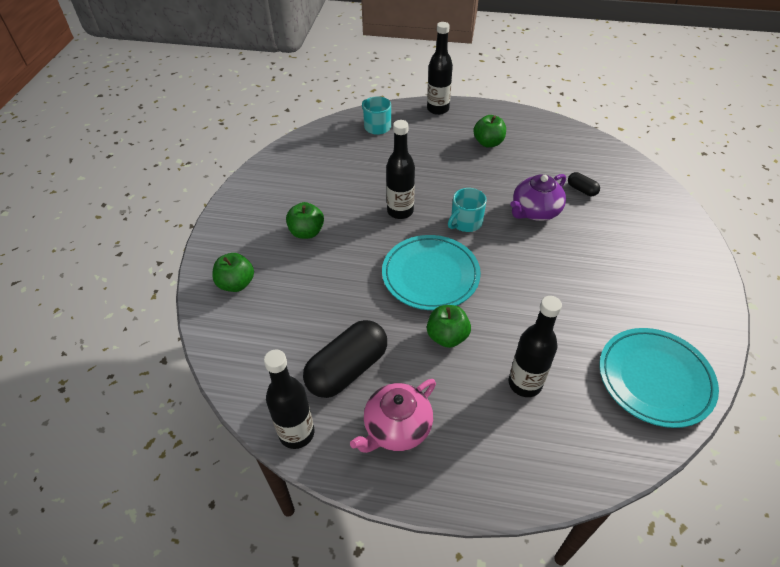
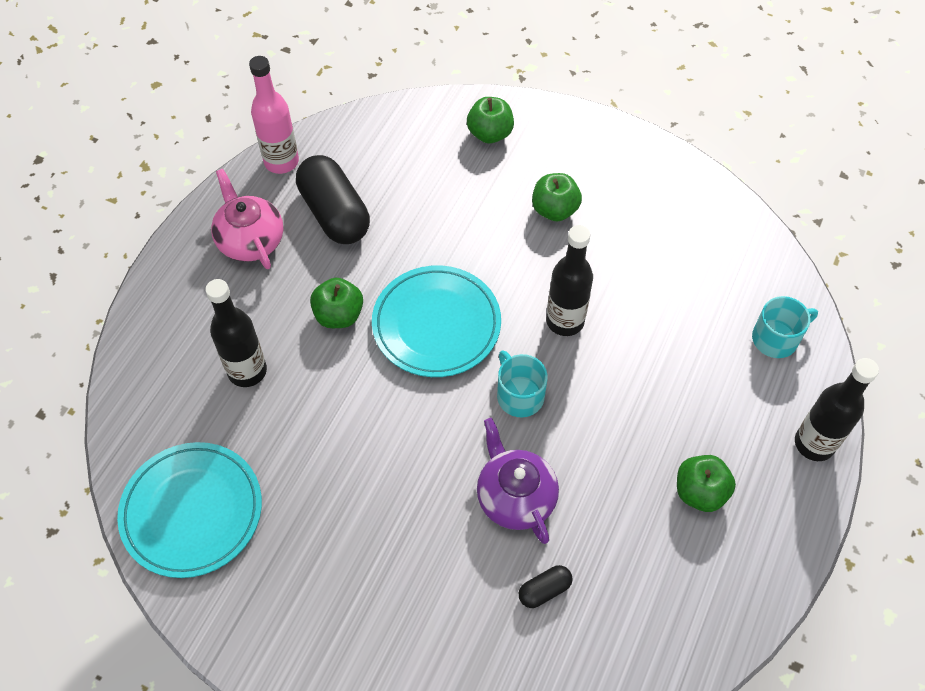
camera: 105 degrees right, 10 degrees up
(296, 433) = (281, 162): black bottle -> pink bottle

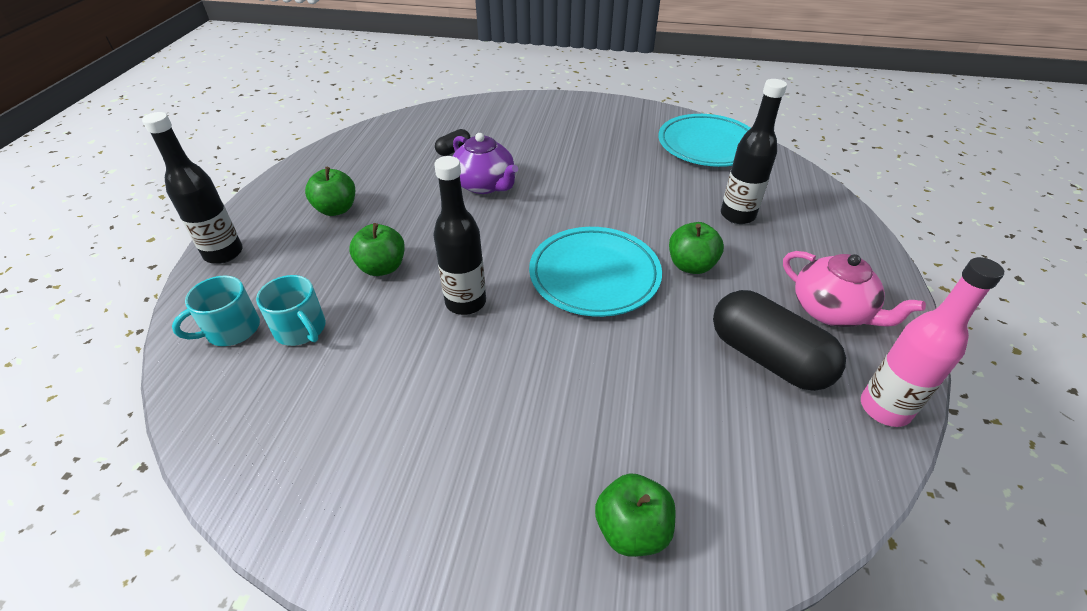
camera: 165 degrees right, 15 degrees down
(519, 395) = (497, 240): turquoise mug -> turquoise mug (301, 329)
(554, 210) = (501, 423): green apple -> green apple (382, 267)

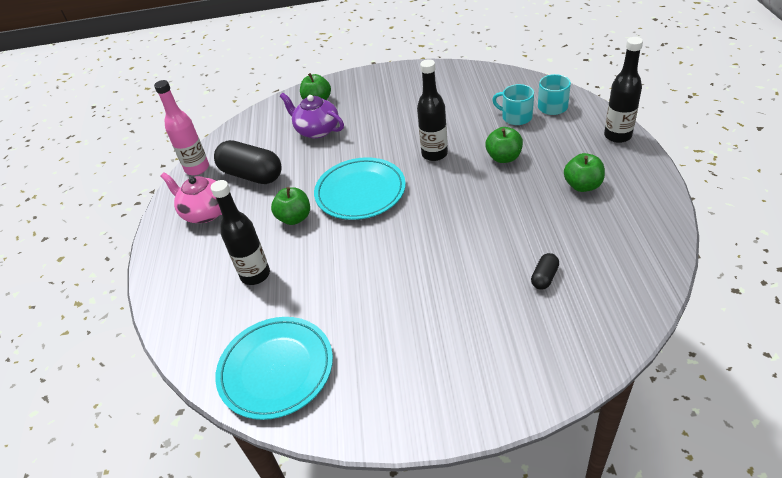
camera: 170 degrees right, 0 degrees up
(484, 185) = (483, 244): purple teapot -> purple teapot (317, 130)

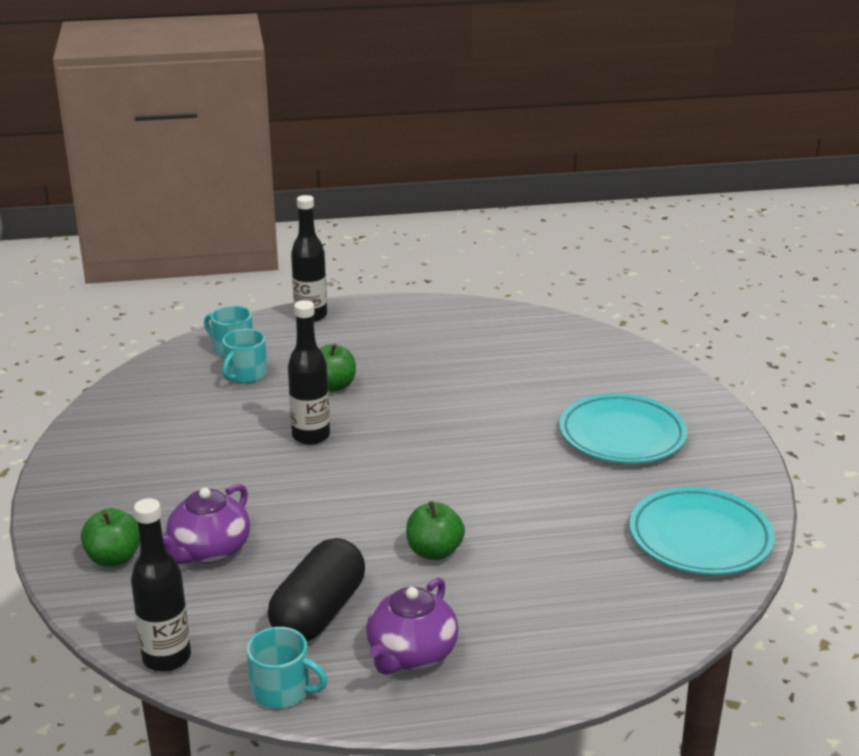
camera: 100 degrees left, 15 degrees down
(197, 168) = (282, 690): pink bottle -> turquoise mug
(205, 212) = (411, 654): pink teapot -> purple teapot
(255, 275) = (551, 575): black bottle -> black bottle (167, 658)
(360, 192) = (384, 495): turquoise plate -> turquoise plate (622, 435)
(544, 277) = (540, 371): black capsule -> none
(582, 185) = (397, 342): green apple -> none

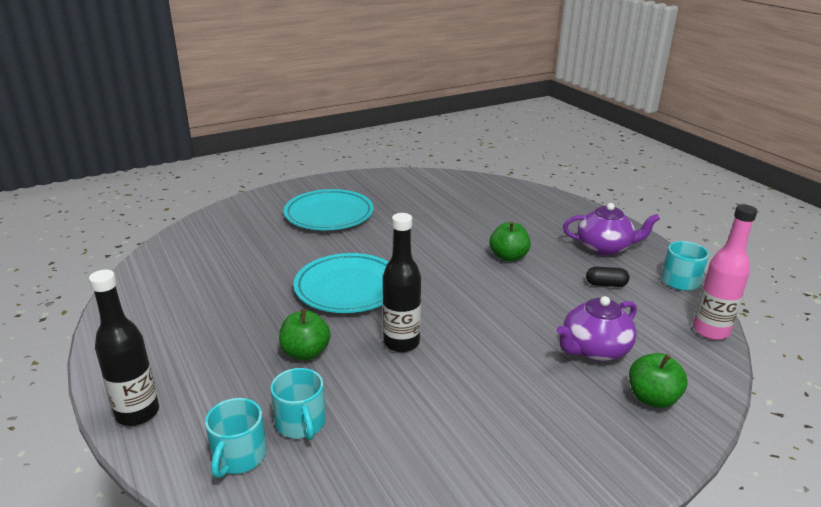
camera: 110 degrees left, 0 degrees up
(167, 658) = (710, 331): black bottle -> pink bottle
(209, 550) = (594, 349): purple teapot -> purple teapot turned 135 degrees clockwise
(245, 374) = (301, 423): turquoise mug -> turquoise mug turned 60 degrees clockwise
(318, 612) = (606, 284): black capsule -> black capsule, size x0.46
(700, 537) = (427, 185): turquoise plate -> turquoise plate (348, 288)

